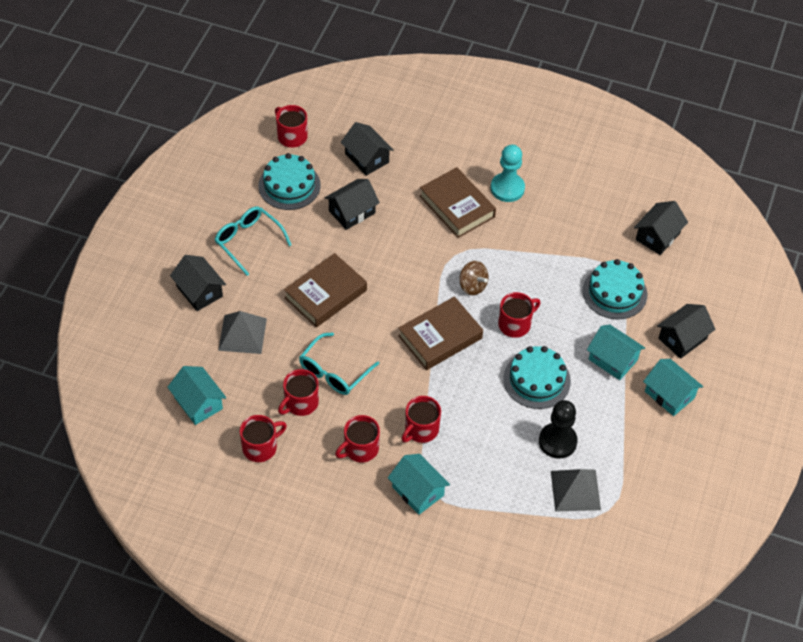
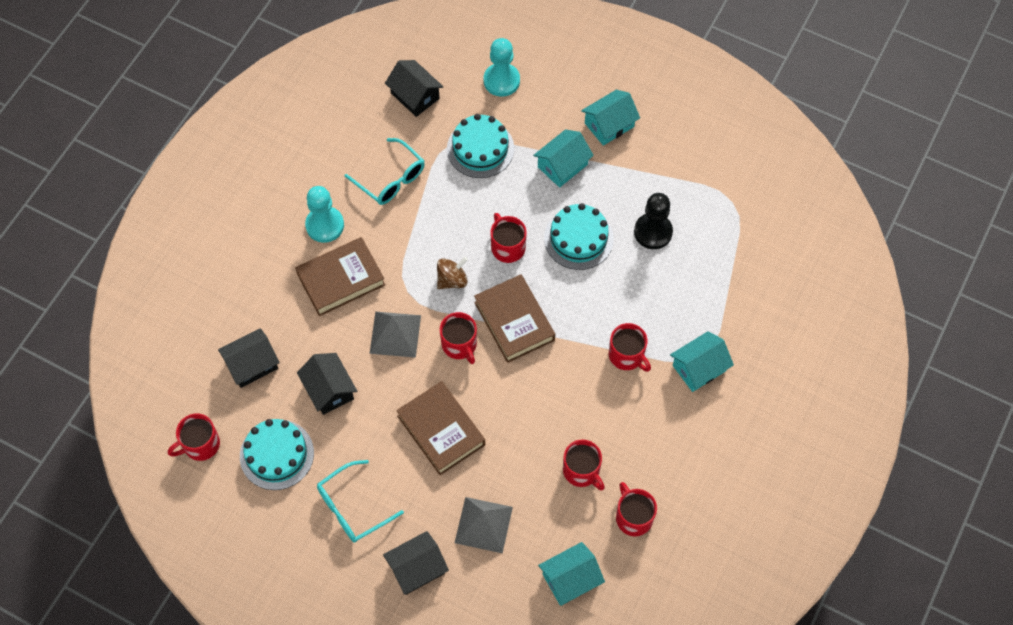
camera: 80 degrees left, 10 degrees up
(334, 372) = (546, 433): turquoise glasses -> turquoise glasses (391, 179)
(360, 449) = (644, 417): red mug -> red mug (459, 345)
(575, 490) = (709, 226): grey pyramid -> grey pyramid (395, 334)
(682, 338) = (545, 100): black house -> none
(694, 301) = (501, 81): none -> turquoise pawn

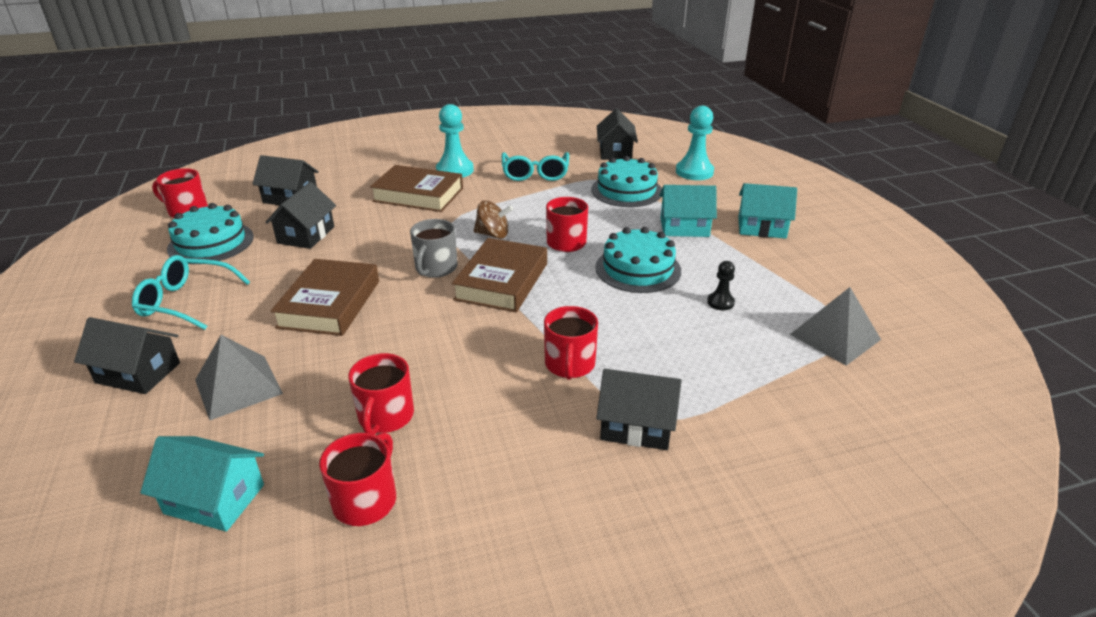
camera: 45 degrees right, 30 degrees down
(395, 334) = (402, 236): grey pyramid -> grey pyramid (835, 337)
(459, 345) = (435, 268): red mug -> grey mug
(653, 232) = (720, 302): black pawn -> black pawn, size x0.53
(699, 368) = (636, 426): turquoise house -> black house

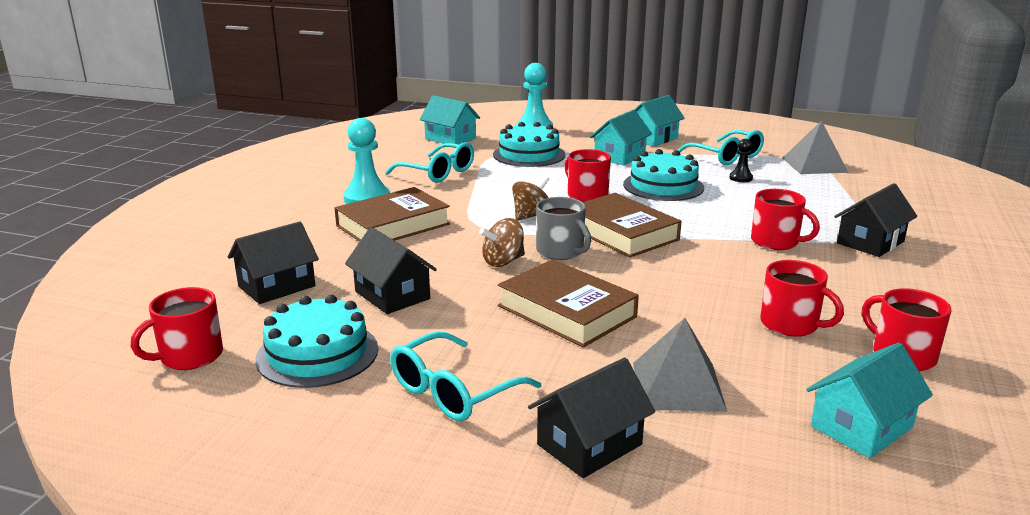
camera: 55 degrees left, 10 degrees down
(394, 252) = (503, 262): none -> brown spinning top
(615, 152) = (450, 138): black house -> turquoise house
(773, 278) = (726, 157): none -> turquoise glasses

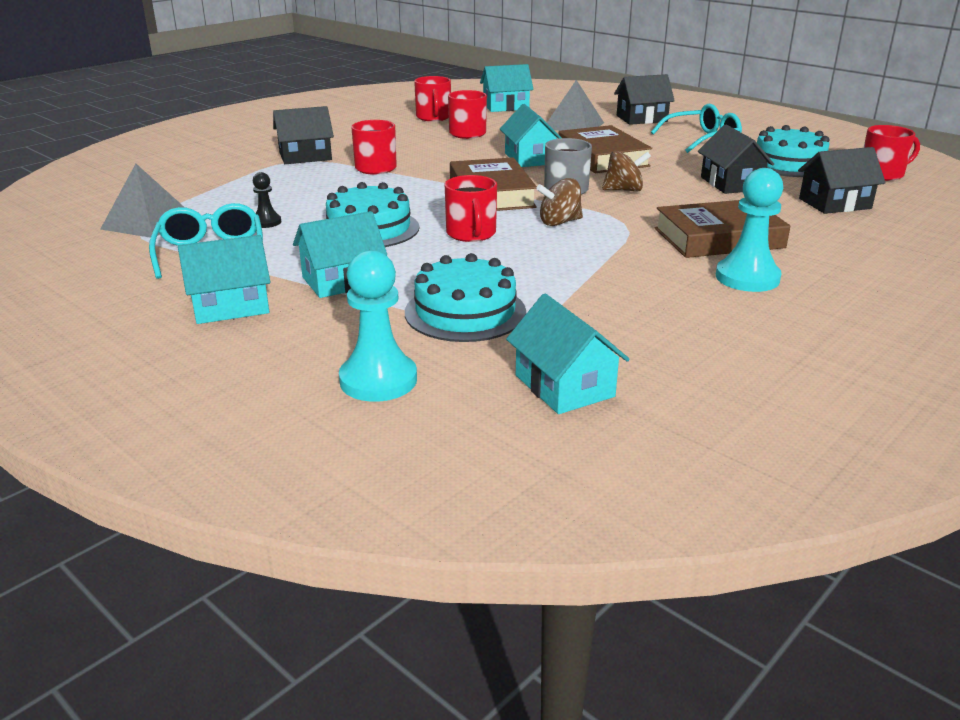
camera: 155 degrees left, 5 degrees up
(438, 173) = (632, 303): turquoise glasses -> none
(647, 290) = (530, 158): none -> turquoise house

